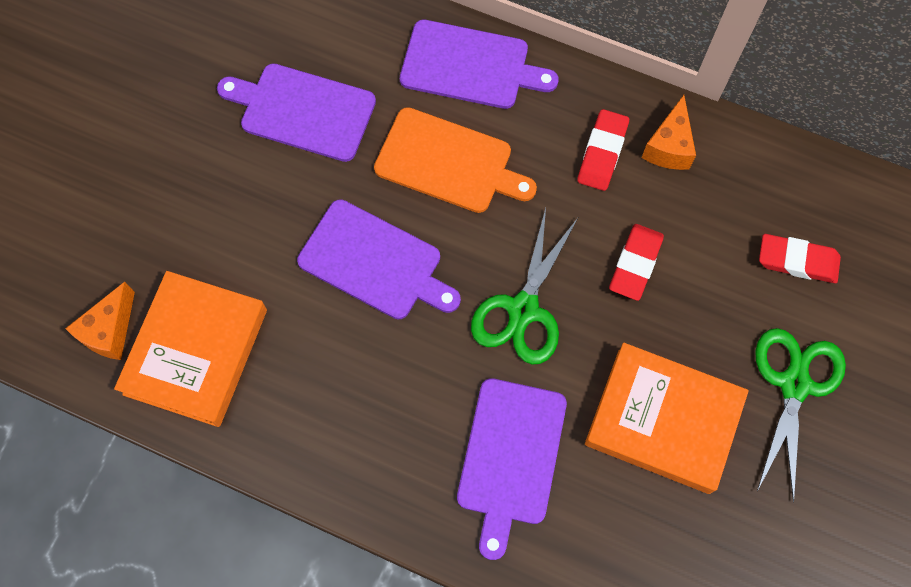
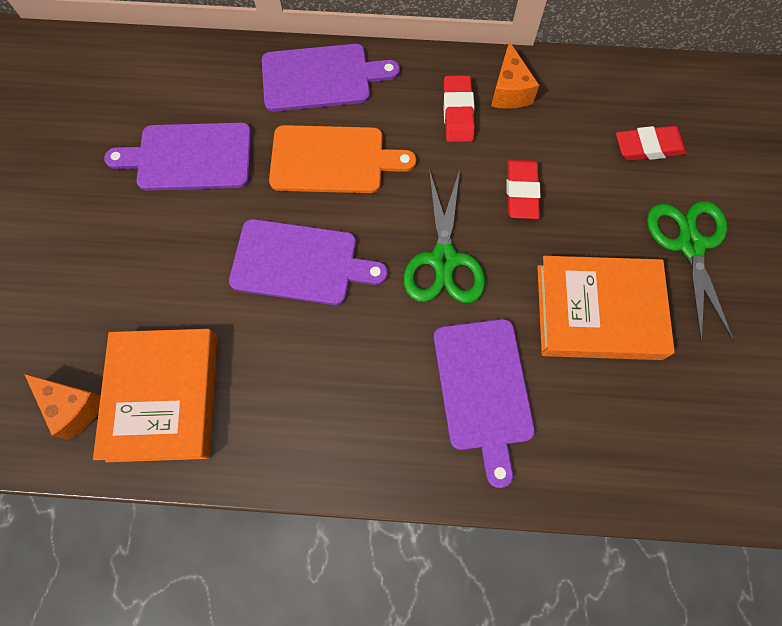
camera: 20 degrees left, 0 degrees up
(110, 331) = (74, 407): orange cheese -> orange cheese turned 60 degrees counterclockwise

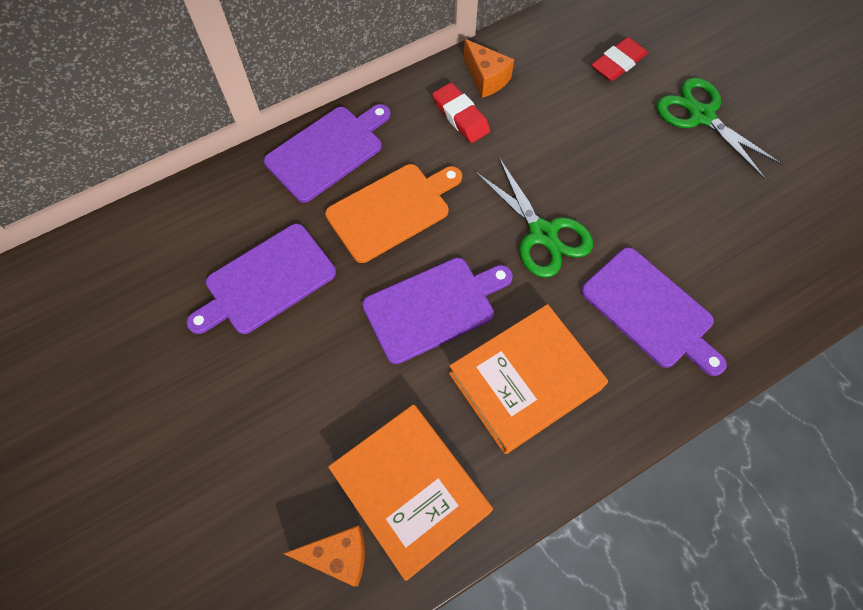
camera: 35 degrees left, 5 degrees down
(521, 191) = (556, 148): red eraser -> none
(598, 312) = (681, 201): orange book -> orange book (525, 381)

